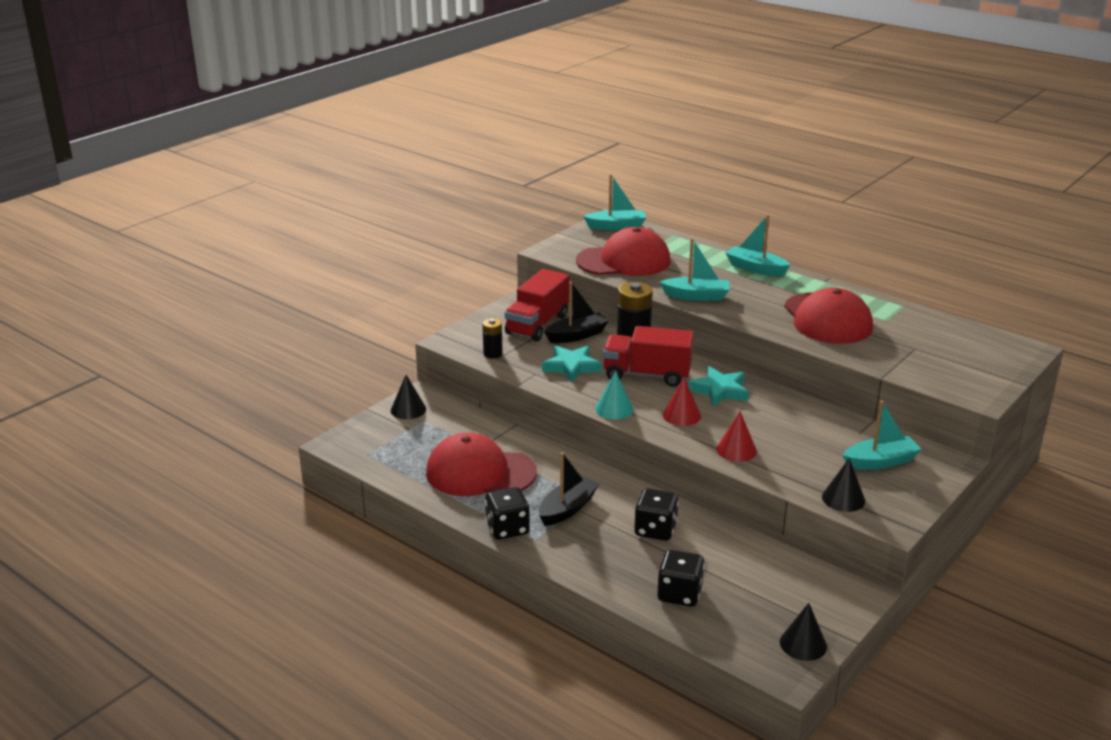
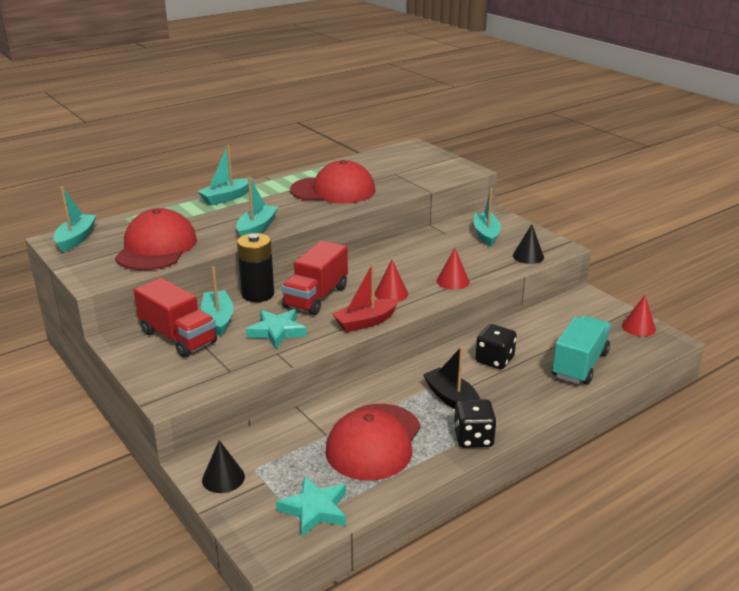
camera: 75 degrees left, 0 degrees up
(493, 354) = (219, 373): black battery -> none
(577, 335) = (218, 319): black boat -> turquoise boat
(614, 409) = (365, 322): turquoise cone -> red boat
(679, 594) = (579, 365): black dice -> turquoise truck
(719, 390) = (361, 271): turquoise star -> turquoise star (315, 510)
(803, 644) = (638, 327): black cone -> red cone

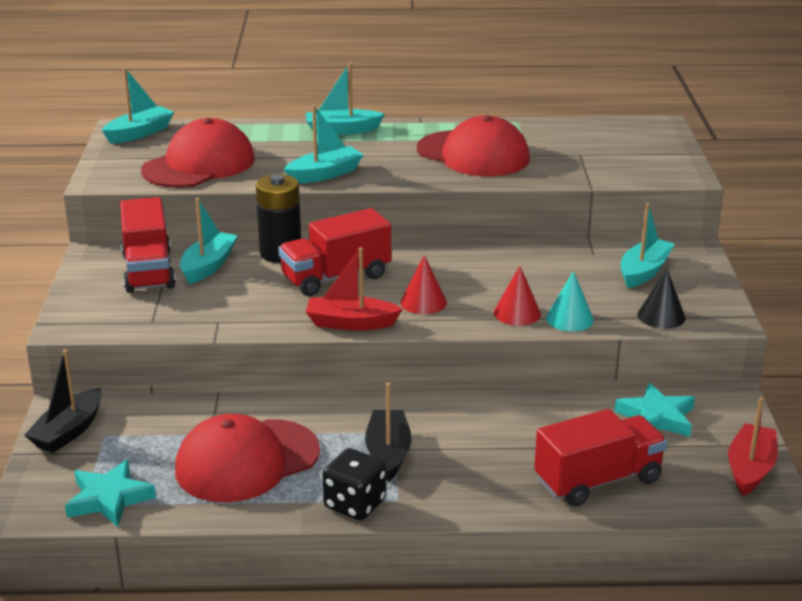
camera: 35 degrees right, 0 degrees up
(223, 478) = (68, 431): black cone -> black boat
(277, 331) = (247, 299): turquoise star -> turquoise star (656, 417)
(485, 274) = (569, 319): none -> turquoise cone
(494, 360) = (497, 432): black dice -> none
(579, 365) = (598, 480): turquoise truck -> red truck
(638, 327) = (750, 469): red cone -> red boat

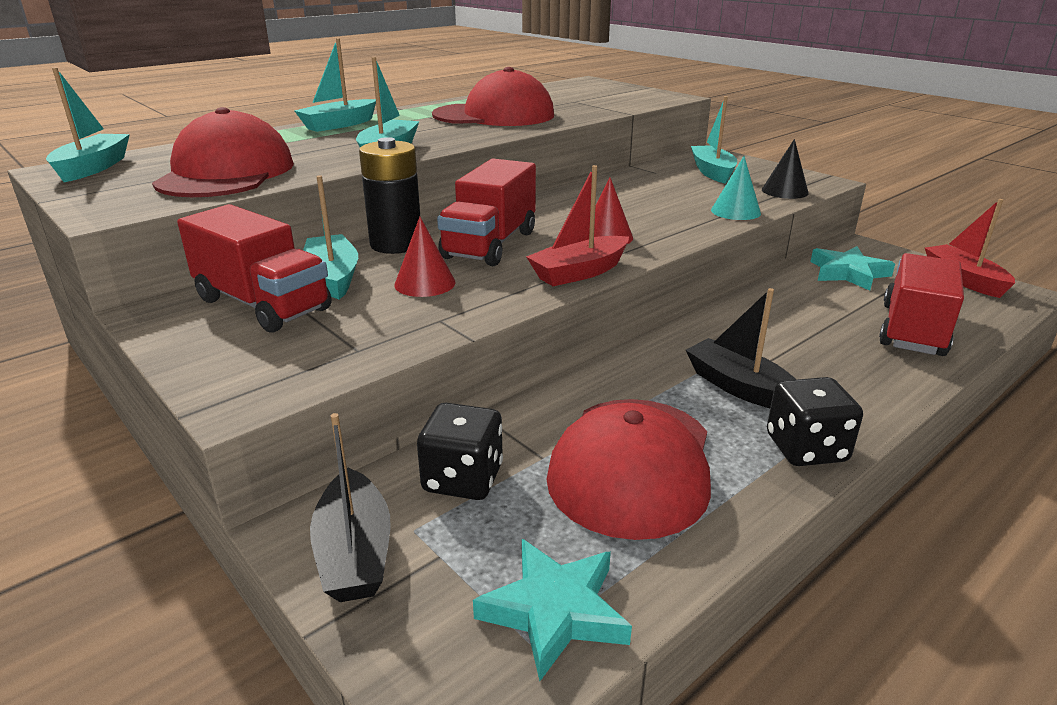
camera: 40 degrees left, 0 degrees up
(157, 424) = (463, 479): none -> black dice
(517, 313) = (692, 220): red cone -> red cone (425, 283)

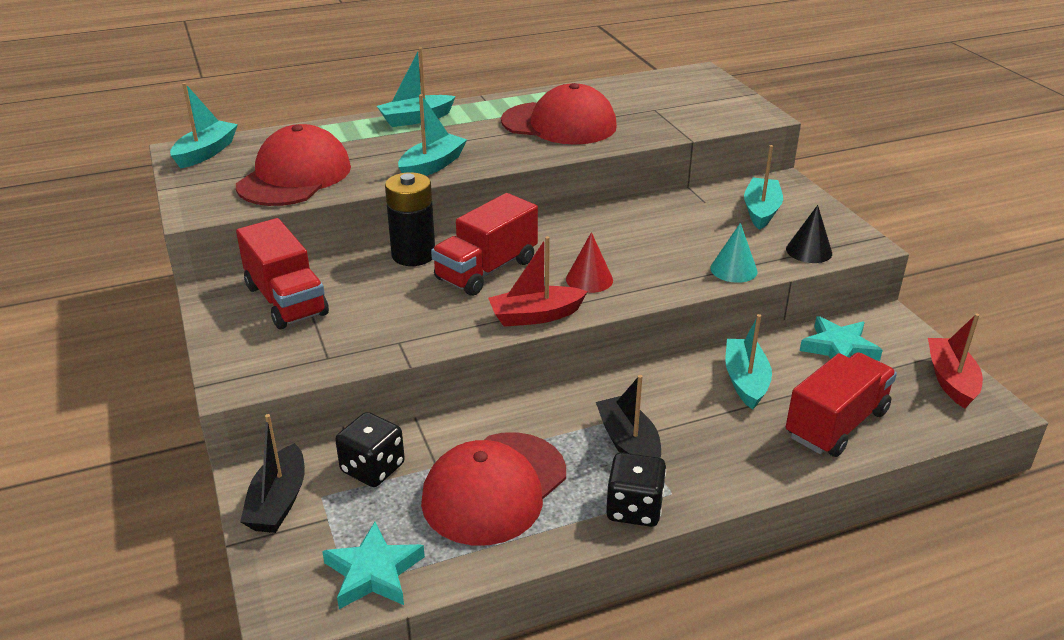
camera: 20 degrees right, 5 degrees up
(333, 277) = (347, 282): turquoise boat -> turquoise boat (745, 381)
(425, 283) = (409, 303): red cone -> none

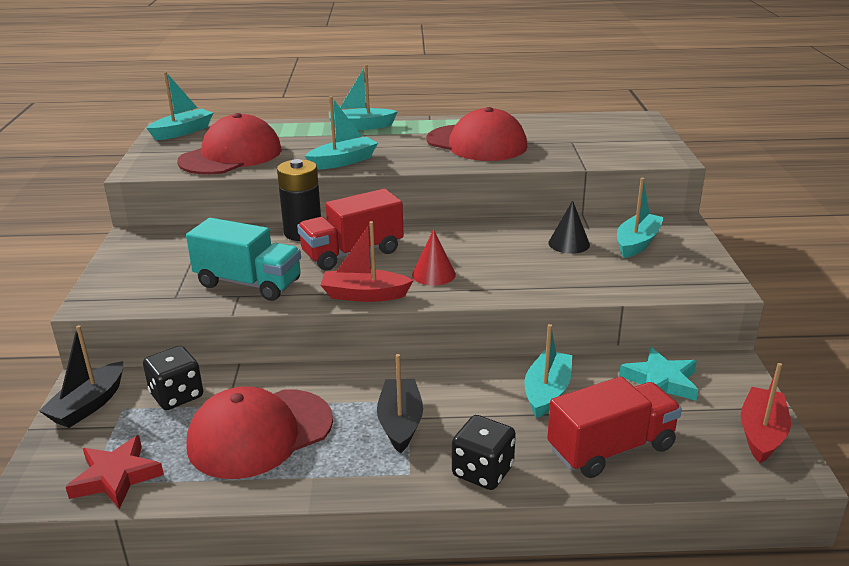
camera: 20 degrees right, 5 degrees down
(286, 300) = (179, 250): red truck -> none
(373, 572) = (116, 477): turquoise star -> red star
(399, 326) = (248, 283): none -> turquoise truck
(634, 508) = (365, 479): black dice -> black dice (482, 471)
(733, 269) = (572, 287): turquoise cone -> none
(809, 251) = (659, 283): black cone -> black cone (569, 243)

